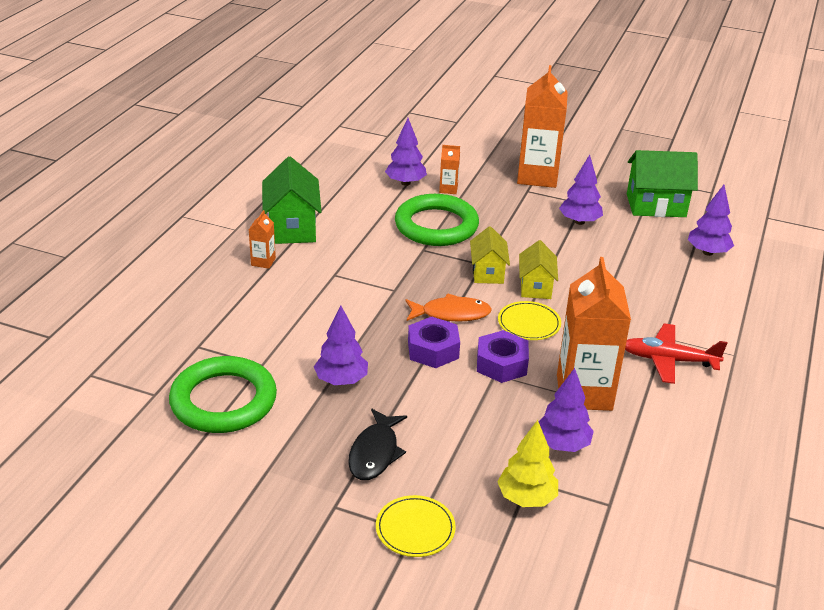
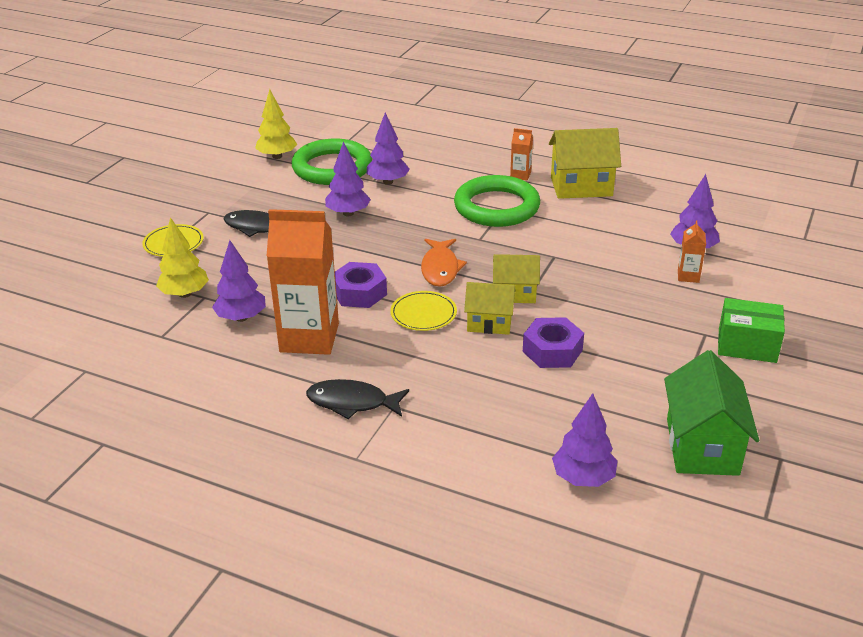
camera: 95 degrees right, 0 degrees up
(180, 455) = (277, 156): none -> yellow tree
(292, 228) = (581, 186): green house -> yellow house
(433, 350) = (384, 257): purple nut -> purple nut (552, 351)
(436, 226) = (603, 265): green ring -> green ring (496, 207)
(537, 176) = (747, 345): orange carton -> green box
(579, 222) = (638, 369): purple tree -> purple tree (388, 182)
(668, 360) = (352, 402): red plane -> black fish

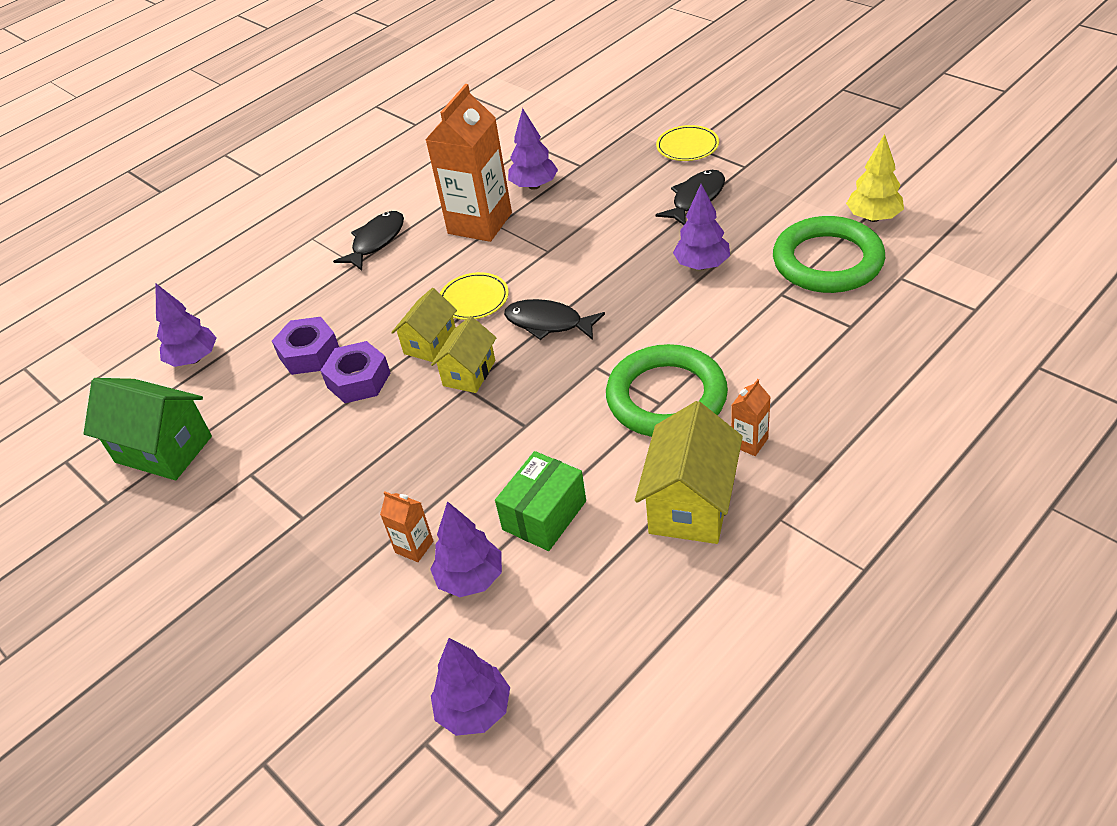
camera: 115 degrees right, 10 degrees up
(185, 294) = (591, 154): yellow tree -> none
(359, 293) = (534, 259): purple nut -> purple nut (309, 353)
(388, 182) = (772, 306): purple tree -> purple tree (474, 710)
(440, 268) = (548, 323): orange fish -> black fish
(747, 345) = (260, 549): green box -> green box (544, 515)

